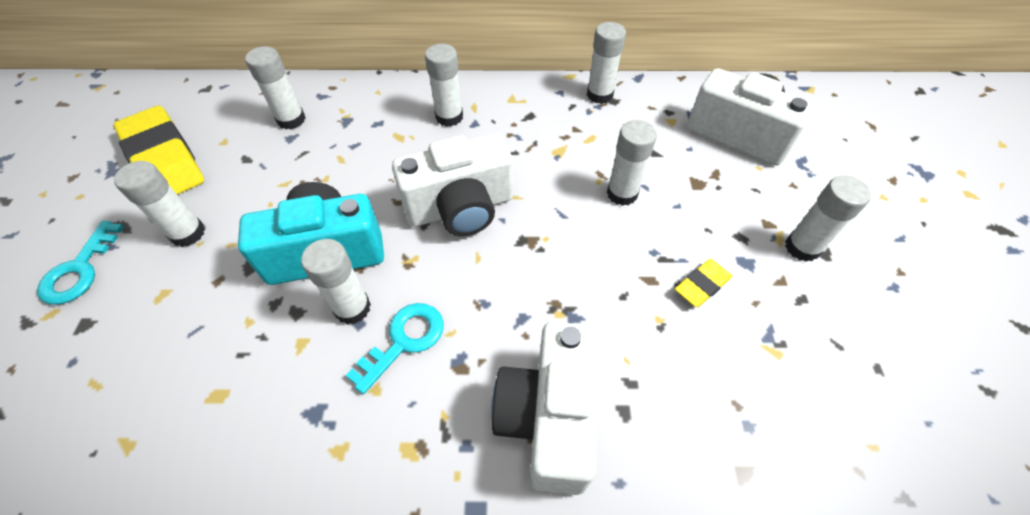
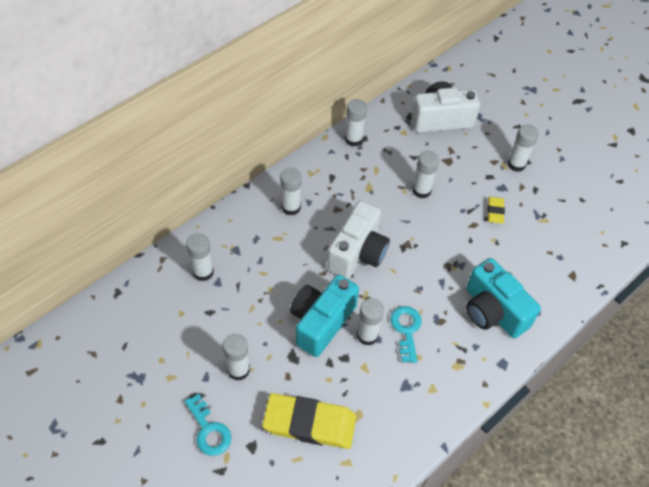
camera: 45 degrees left, 0 degrees up
(164, 159) = (161, 348): yellow eraser -> yellow eraser (309, 423)
(548, 417) = (493, 311): white camera -> turquoise camera

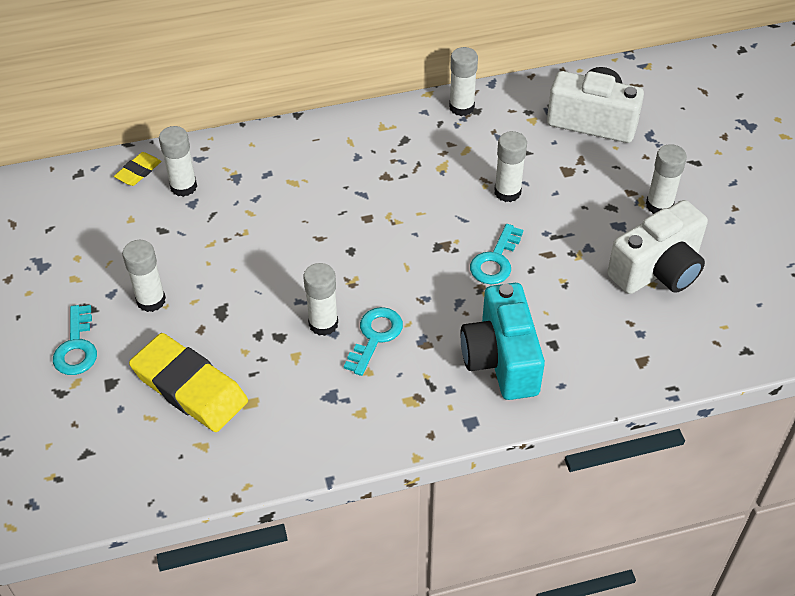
camera: 30 degrees right, 5 degrees down
(291, 207) = (331, 155): white glue stick -> none
(321, 322) = (279, 288): turquoise camera -> none
(358, 253) = (376, 232): white camera -> white camera (658, 270)
(445, 242) = (495, 260): none -> turquoise key
(495, 211) = (588, 249): yellow eraser -> yellow eraser (138, 172)

